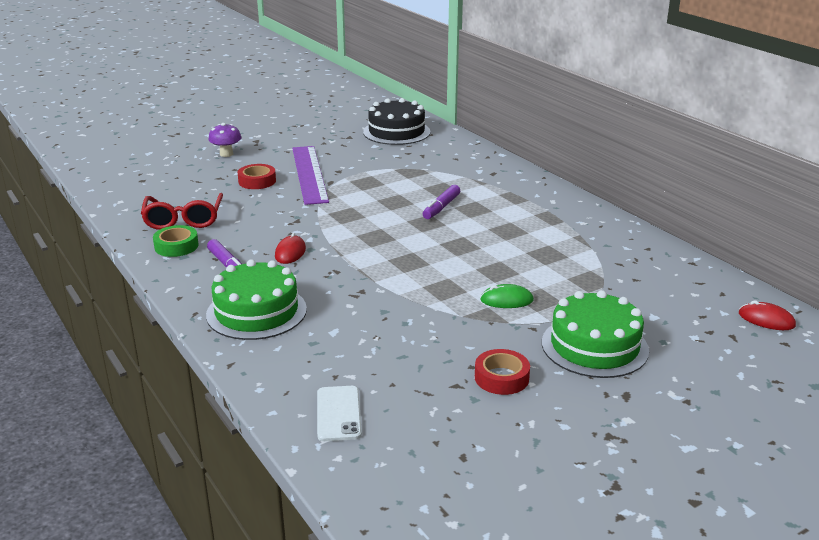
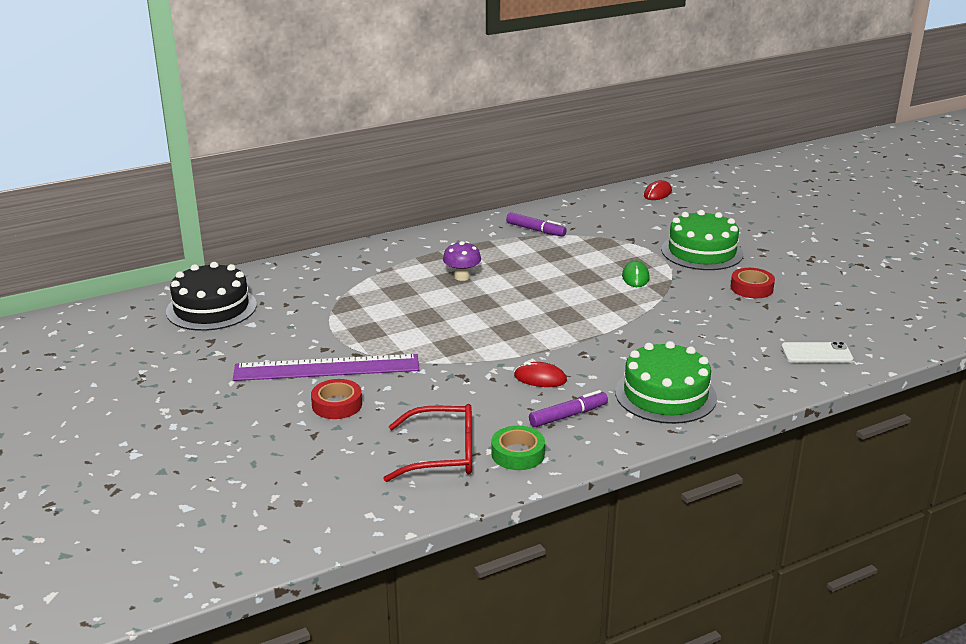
camera: 85 degrees left, 0 degrees up
(226, 154) = (227, 433): purple mushroom -> purple mushroom (462, 277)
(441, 207) = (445, 293): purple marker -> purple marker (535, 230)

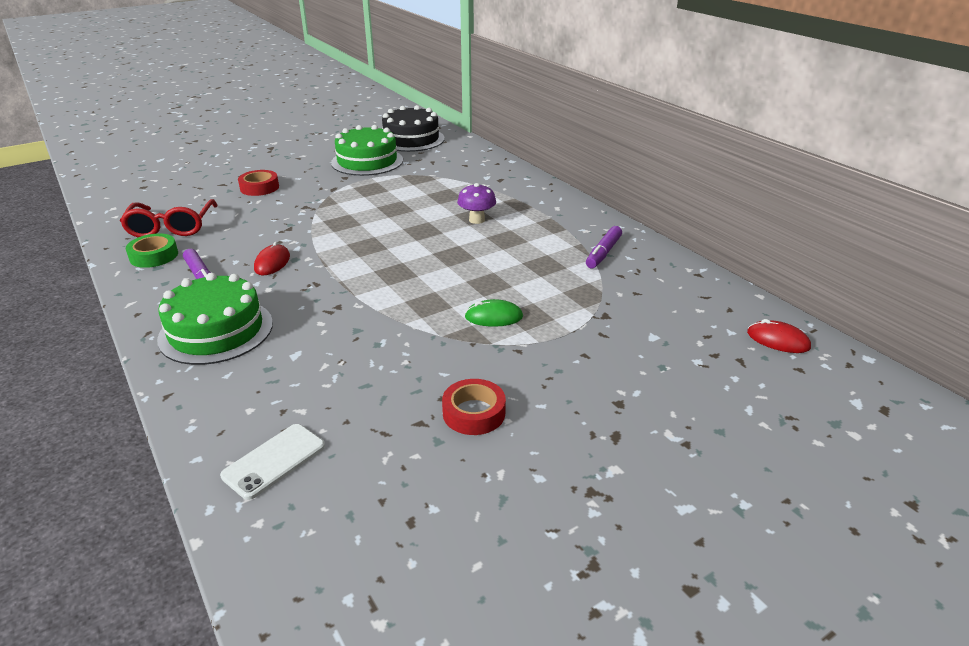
camera: 85 degrees right, 5 degrees up
(326, 368) = (315, 180): purple ruler -> none
(702, 251) = (584, 373): green cake -> green cake (367, 161)
(816, 353) = (274, 461): white phone -> white phone turned 45 degrees clockwise

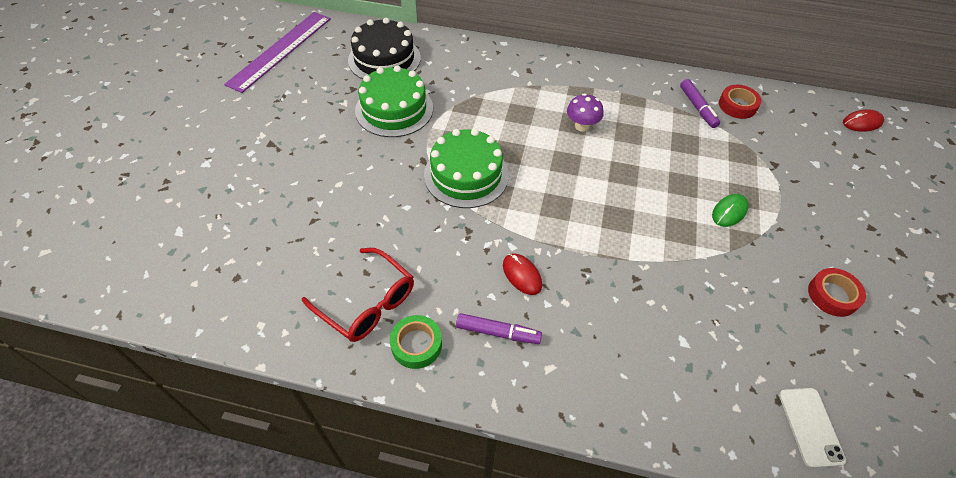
camera: 45 degrees left, 20 degrees up
(216, 331) = (603, 369): green cake -> green cake (466, 175)
(259, 188) = (357, 201): red tape -> red tape (737, 105)
(359, 115) = (280, 50): none -> purple ruler

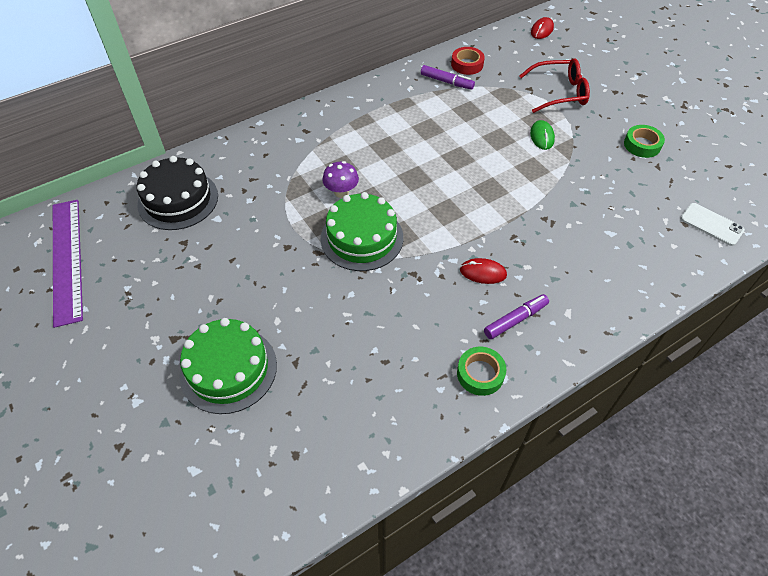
camera: 45 degrees left, 0 degrees up
(367, 303) = (414, 379): red glasses -> red glasses (559, 93)
(394, 109) = (242, 232): green cake -> green cake (228, 369)
(582, 126) = (393, 145): purple mushroom -> purple mushroom (341, 192)
(832, 295) = (642, 145): red tape -> green tape

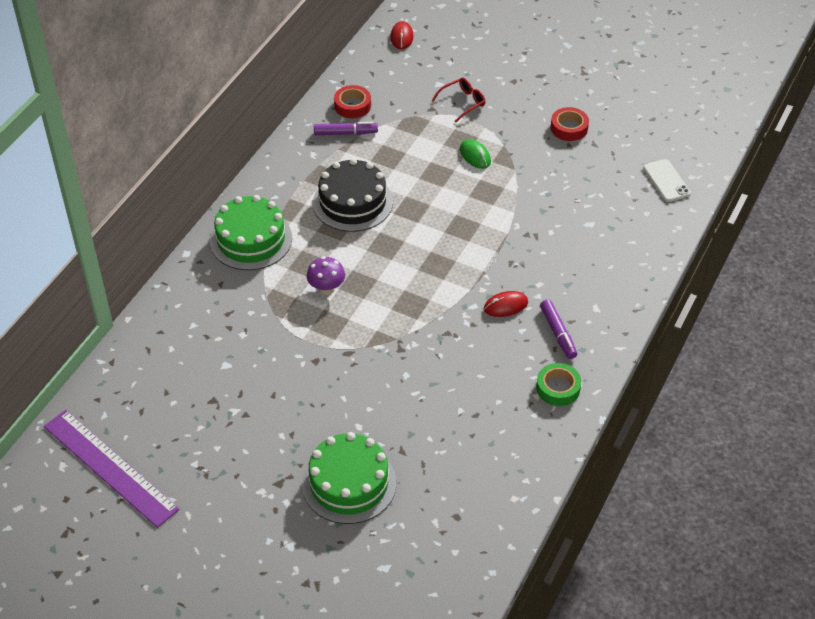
camera: 30 degrees left, 5 degrees down
(178, 200) = (170, 365): black cake -> black cake (352, 202)
(362, 238) = (378, 322): green cake -> green cake (251, 239)
(515, 320) = (558, 333): purple marker -> purple marker turned 135 degrees clockwise
(559, 93) = (462, 102): red glasses -> red glasses, size x0.64
(642, 145) = (569, 128): green tape -> red tape
(711, 224) = (666, 181): white phone -> white phone turned 60 degrees clockwise

